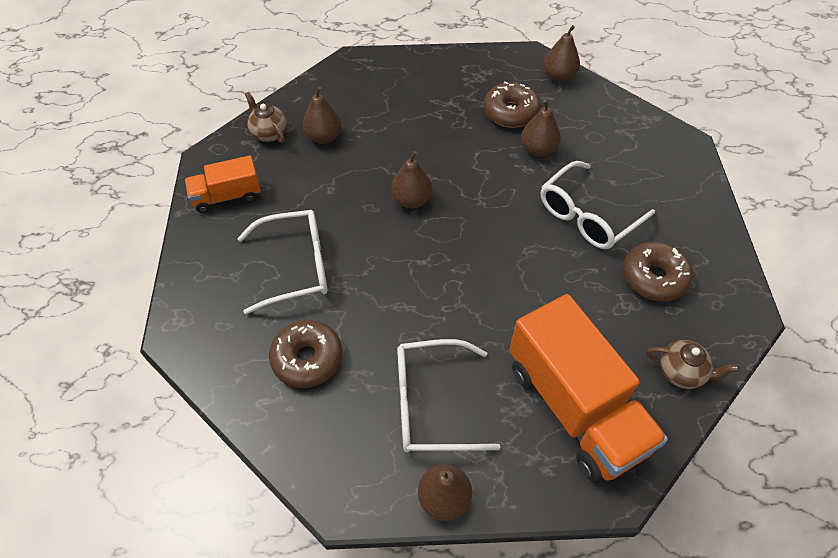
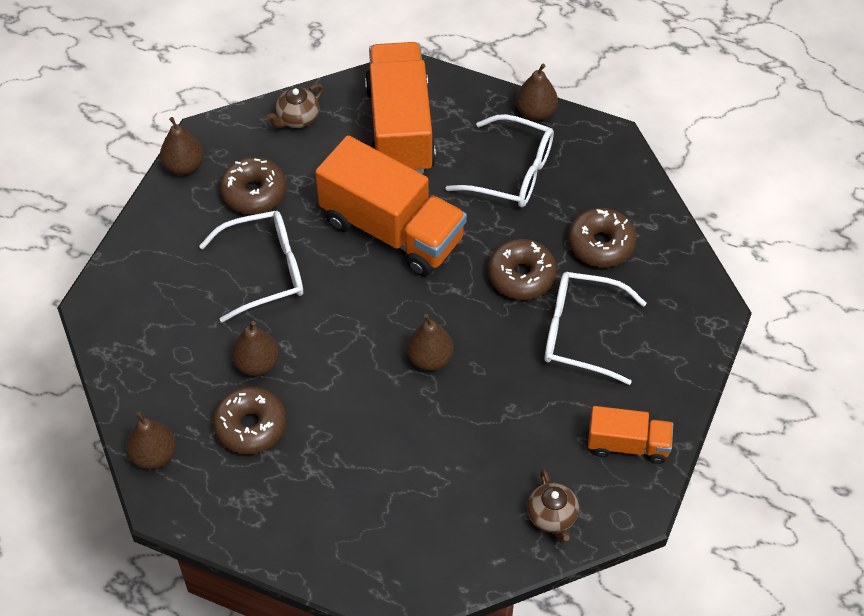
camera: 155 degrees left, 0 degrees up
(324, 137) = (488, 483): brown pear -> brown pear (184, 166)
(370, 296) = (521, 276): none -> brown donut
(509, 292) = (392, 230): none -> orange truck
(681, 372) = (297, 119): brown teapot -> brown teapot turned 90 degrees counterclockwise

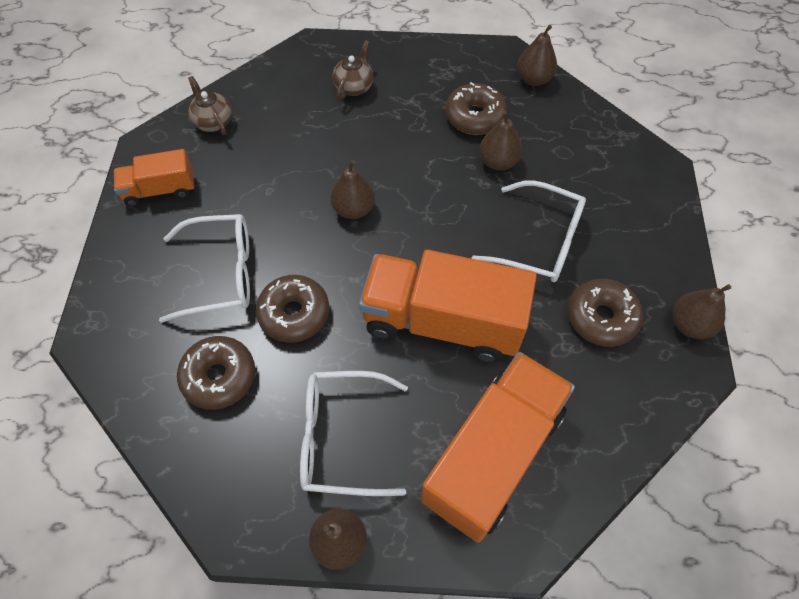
camera: 160 degrees right, 5 degrees up
(265, 270) = (540, 242): white glasses -> white glasses turned 120 degrees counterclockwise
(297, 119) = (614, 427): brown teapot -> brown teapot (354, 87)
(400, 128) = (493, 455): orange truck -> orange truck turned 120 degrees counterclockwise

